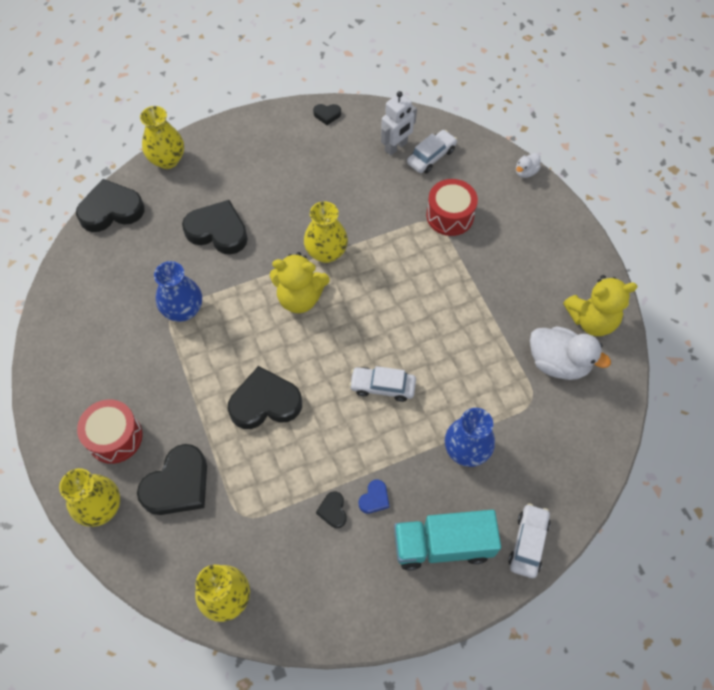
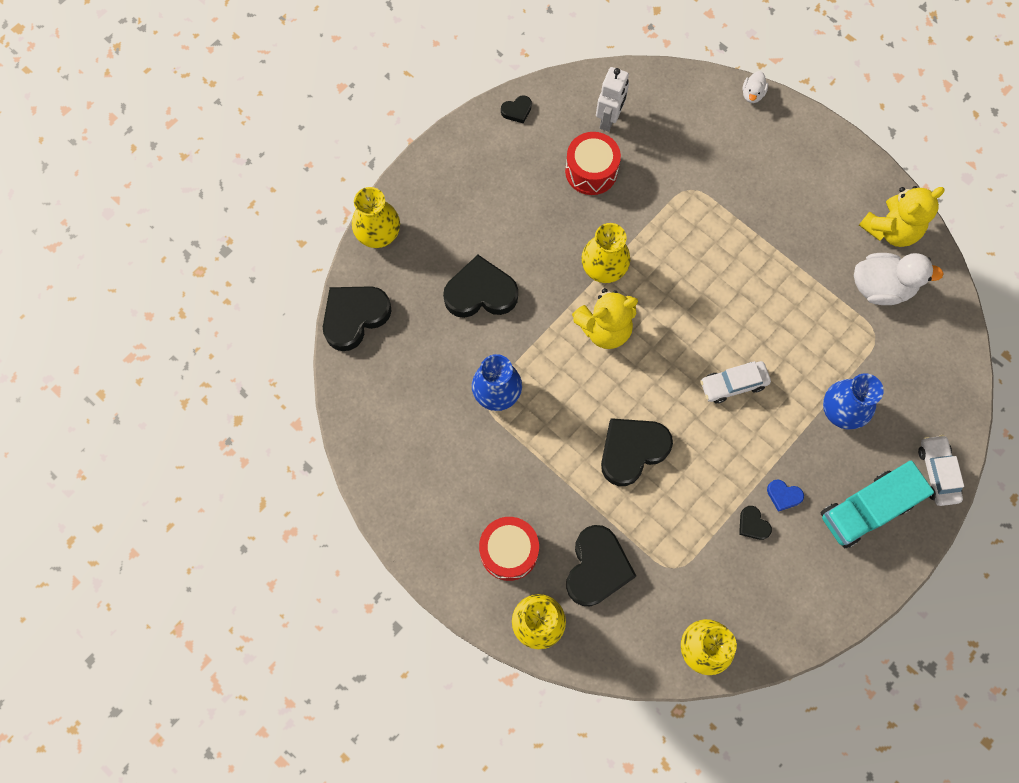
camera: 25 degrees left, 10 degrees up
(374, 498) = (783, 495): blue heart -> blue heart turned 105 degrees clockwise
(431, 156) = (650, 115): white car -> none
(450, 216) = (703, 175): red drum -> red drum (591, 171)

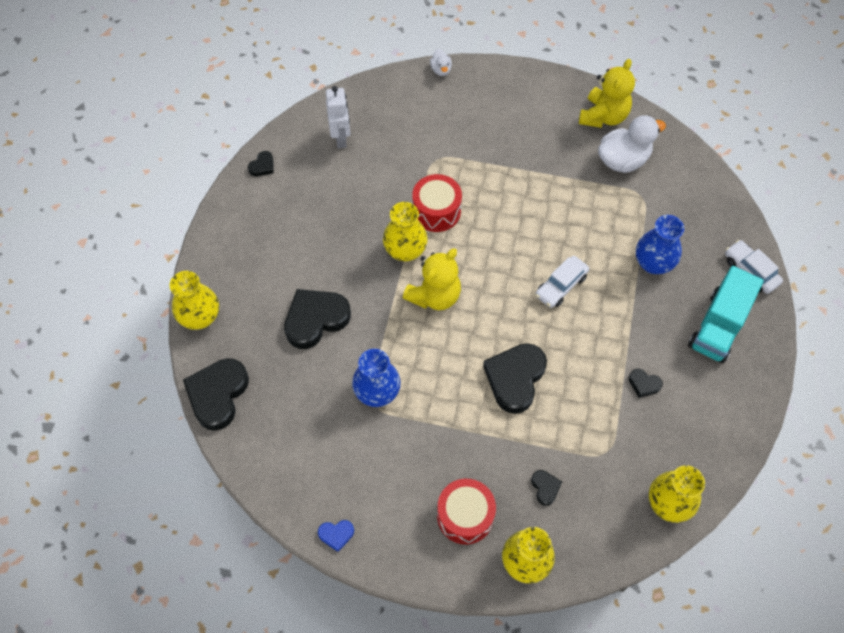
camera: 30 degrees left, 10 degrees down
(591, 171) = (350, 183): red drum -> red drum (436, 211)
(597, 568) = (545, 488): black heart -> black heart, size x0.46
(783, 495) = (652, 349): blue heart -> blue heart (336, 534)

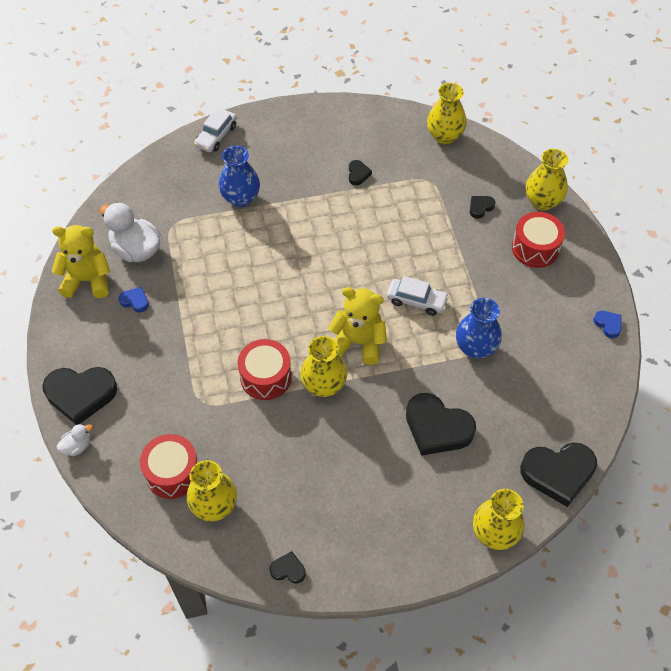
camera: 115 degrees left, 5 degrees down
(341, 138) = (214, 505): white robot -> yellow vase
(384, 121) = (172, 473): none -> red drum
(515, 378) = (403, 256): black heart -> black heart (81, 395)
(561, 286) = (297, 253): white car -> white car (416, 301)
(564, 143) = (135, 301): none -> blue heart
(718, 326) = (280, 143): turquoise truck -> none

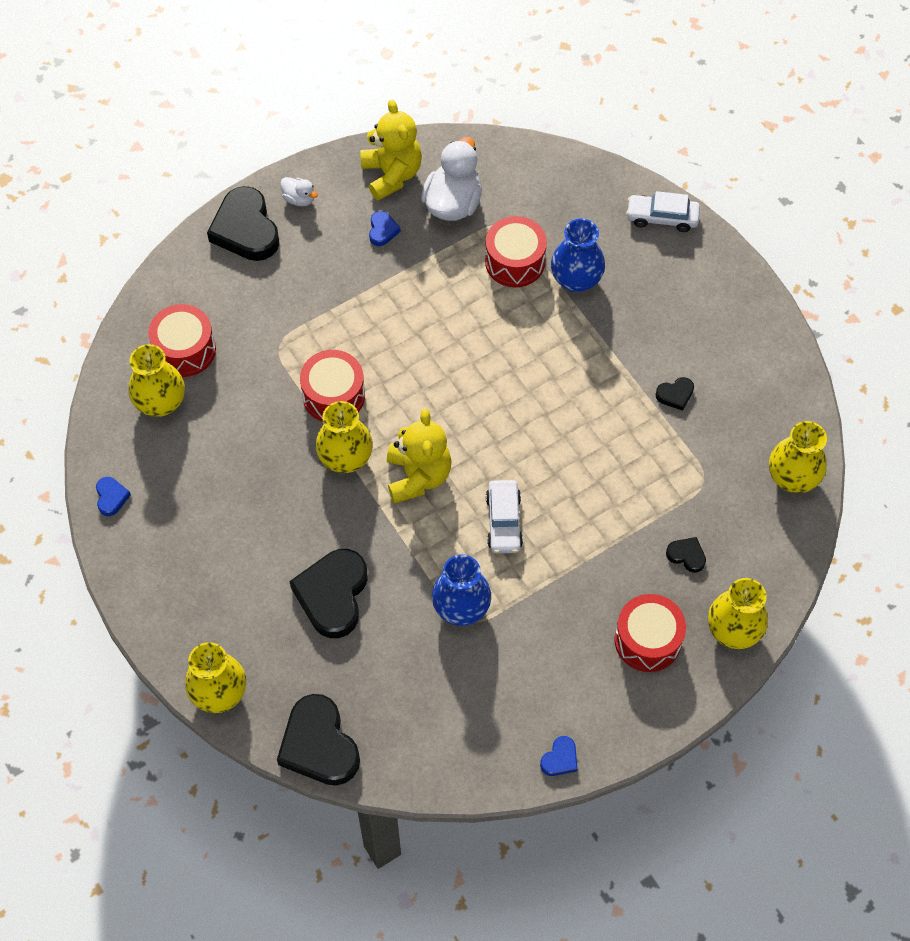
camera: 70 degrees right, 5 degrees up
(77, 446) = (185, 252): white duck -> white duck (299, 199)
(207, 228) = (515, 261): none -> red drum
(288, 569) = (111, 497): black heart -> blue heart

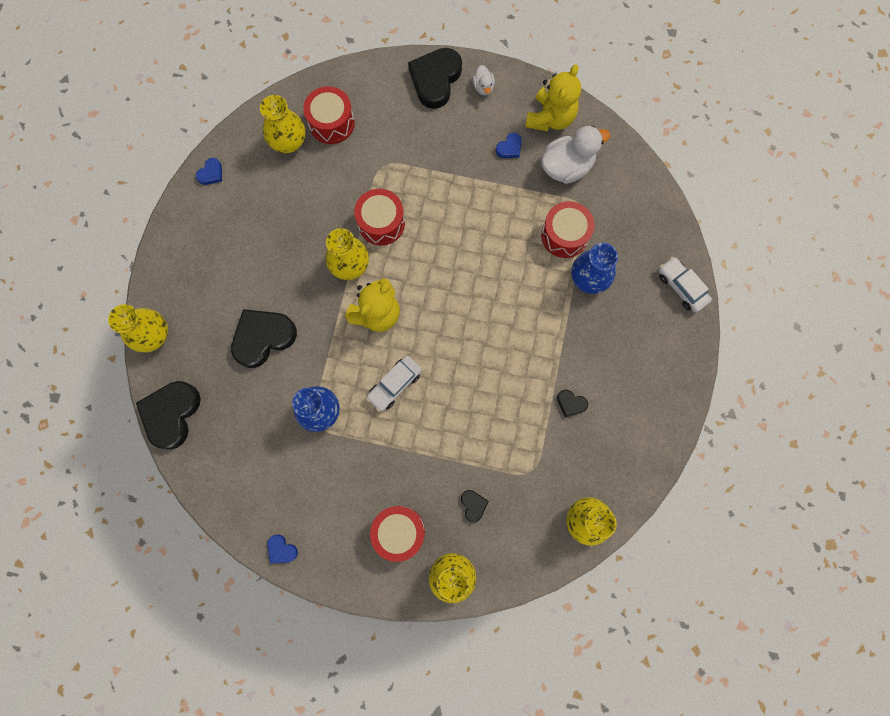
camera: 45 degrees right, 15 degrees up
(560, 759) = (281, 550): blue heart -> blue heart turned 45 degrees clockwise

